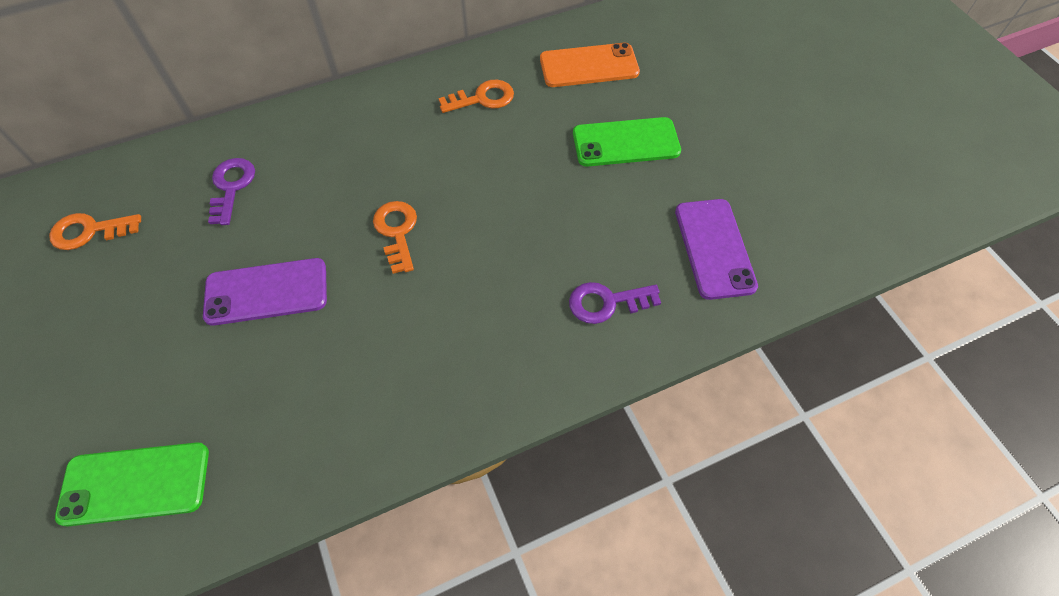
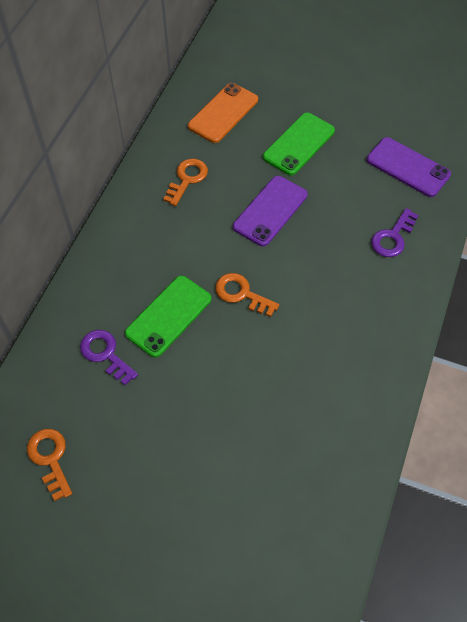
camera: 45 degrees left, 0 degrees up
(89, 231) = (50, 458): orange key -> orange key turned 120 degrees clockwise
(135, 483) = (283, 541): green phone -> green phone (168, 316)
(266, 292) = (214, 388): purple phone -> purple phone (270, 211)

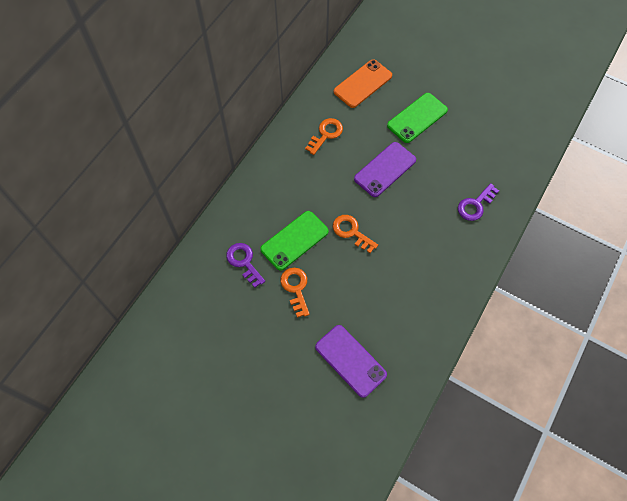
camera: 10 degrees right, 5 degrees up
(50, 458) = (193, 332): orange key -> orange key (295, 288)
(407, 167) = (499, 150): purple phone -> purple phone (350, 360)

